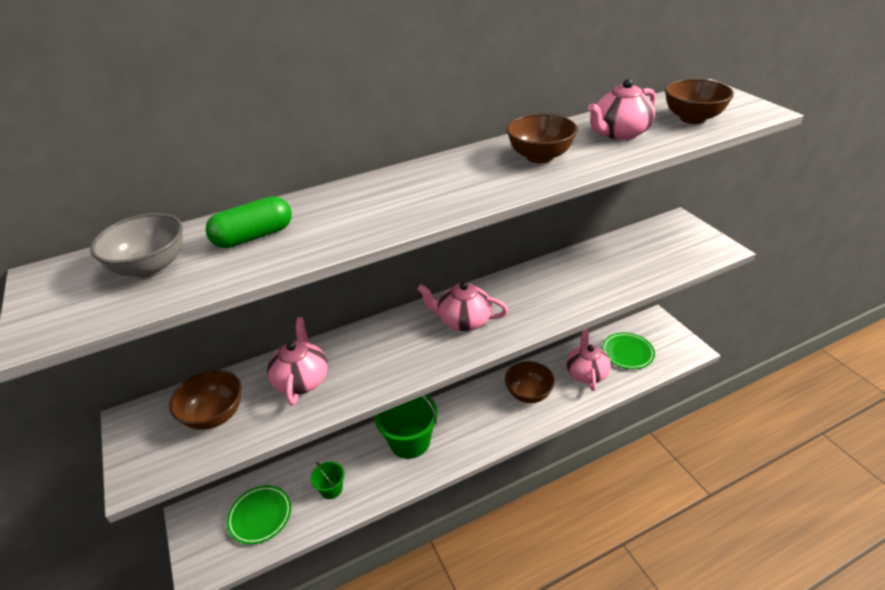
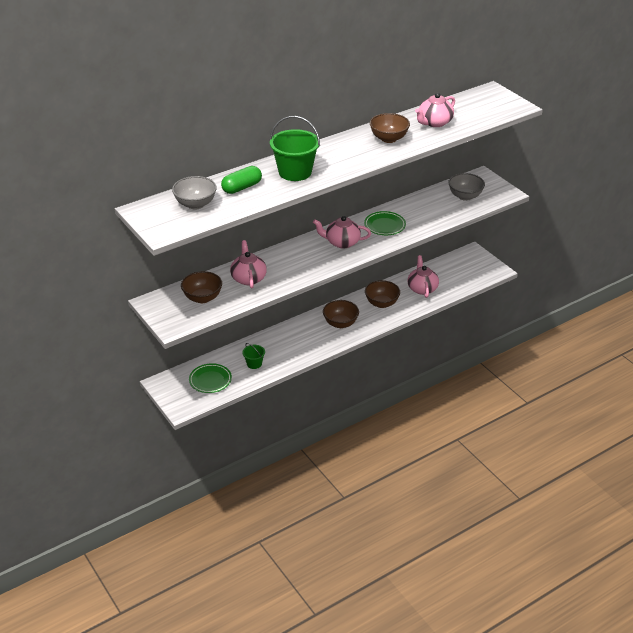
camera: 10 degrees left, 0 degrees up
(410, 441) = (301, 335): green bucket -> green bucket (295, 172)
(627, 353) = (451, 275): green plate -> green plate (384, 225)
(656, 251) = (465, 196): none -> grey bowl
(692, 118) = (478, 112): brown bowl -> brown bowl (340, 323)

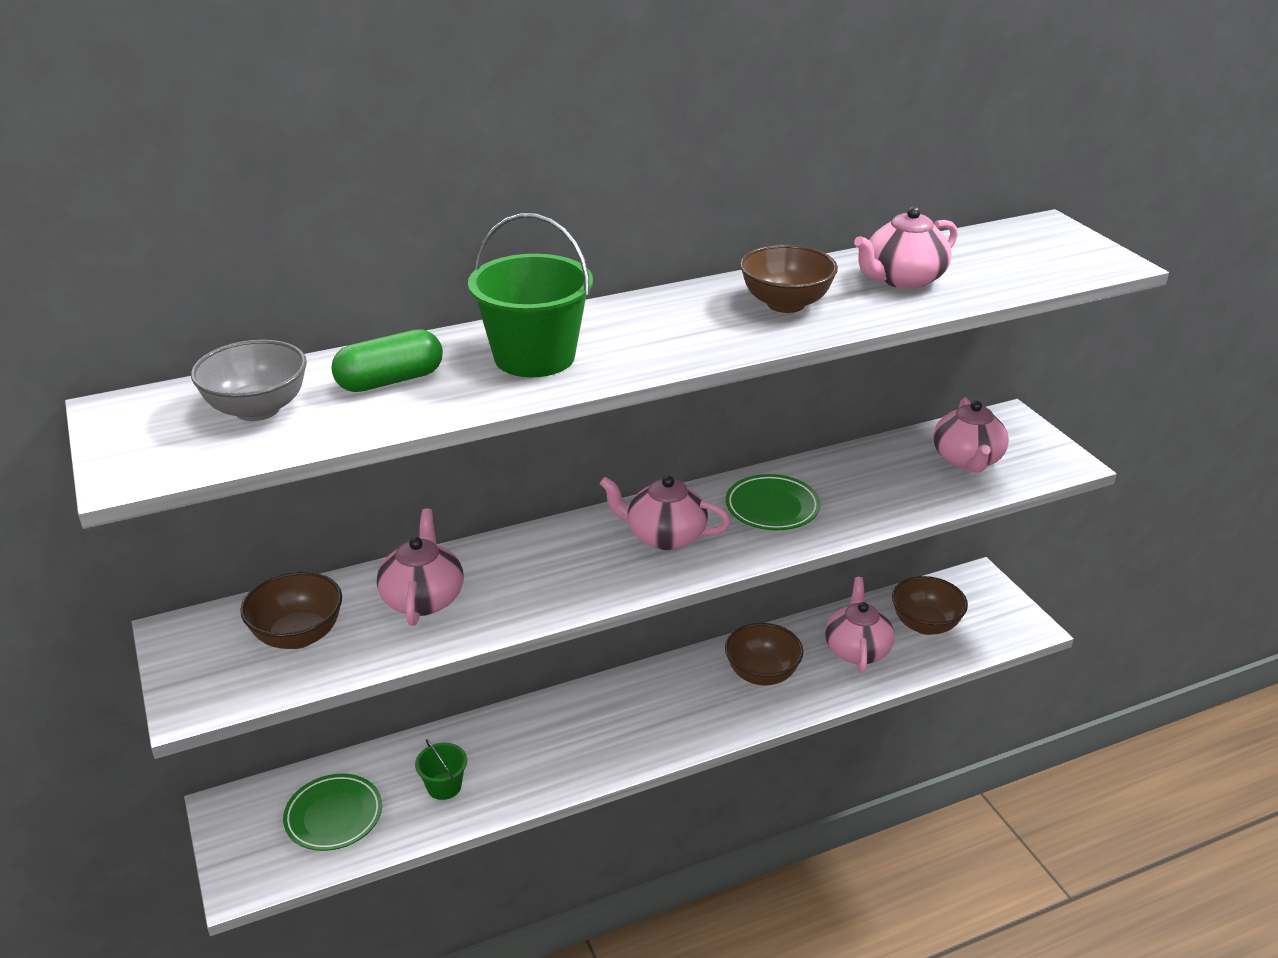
camera: 10 degrees right, 5 degrees down
(340, 323) = (661, 711): brown bowl -> brown bowl (925, 625)
(465, 196) = (967, 460): grey bowl -> pink teapot

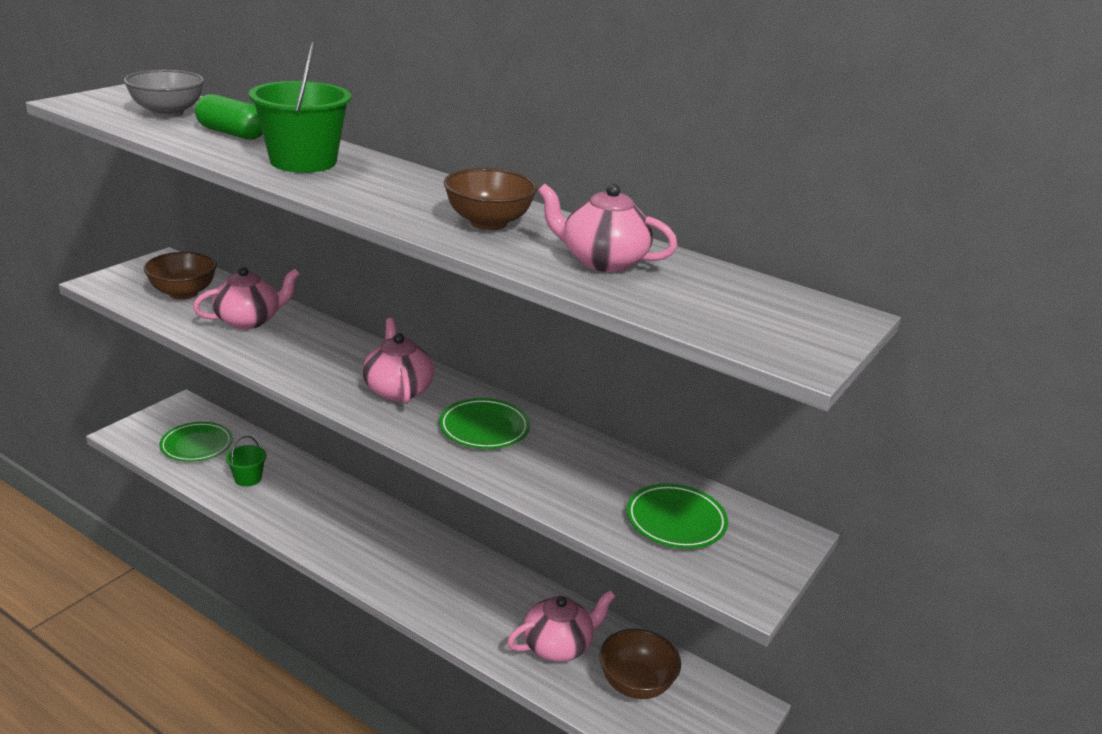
camera: 55 degrees right, 5 degrees down
(762, 674) = (478, 594): brown bowl -> none
(967, 460) = (675, 521): pink teapot -> green plate

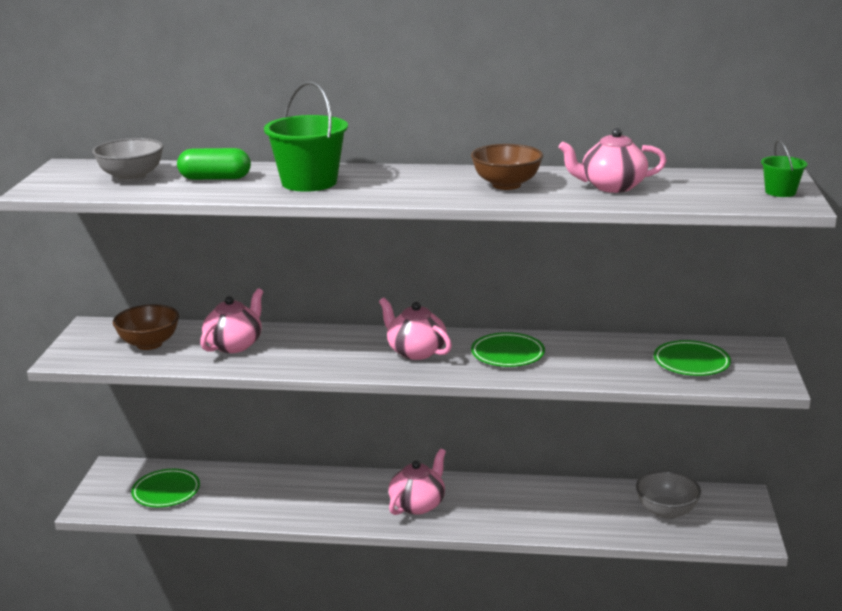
camera: 25 degrees left, 5 degrees down
(248, 478) = (241, 498): green bucket -> green bucket (780, 192)
(558, 645) = (594, 510): pink teapot -> pink teapot (418, 504)
(635, 684) = (666, 512): brown bowl -> grey bowl

